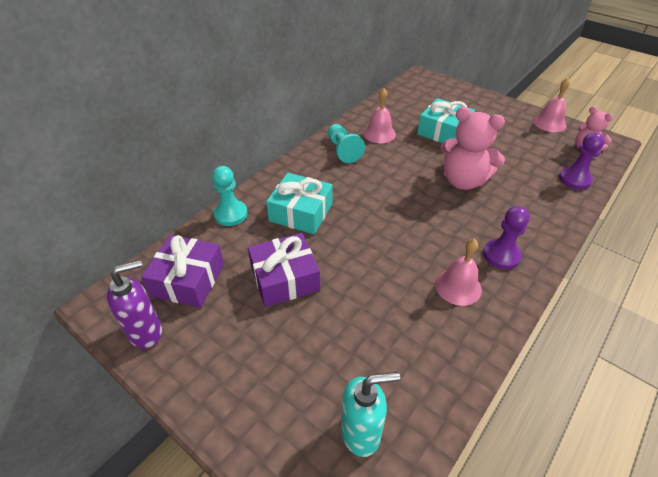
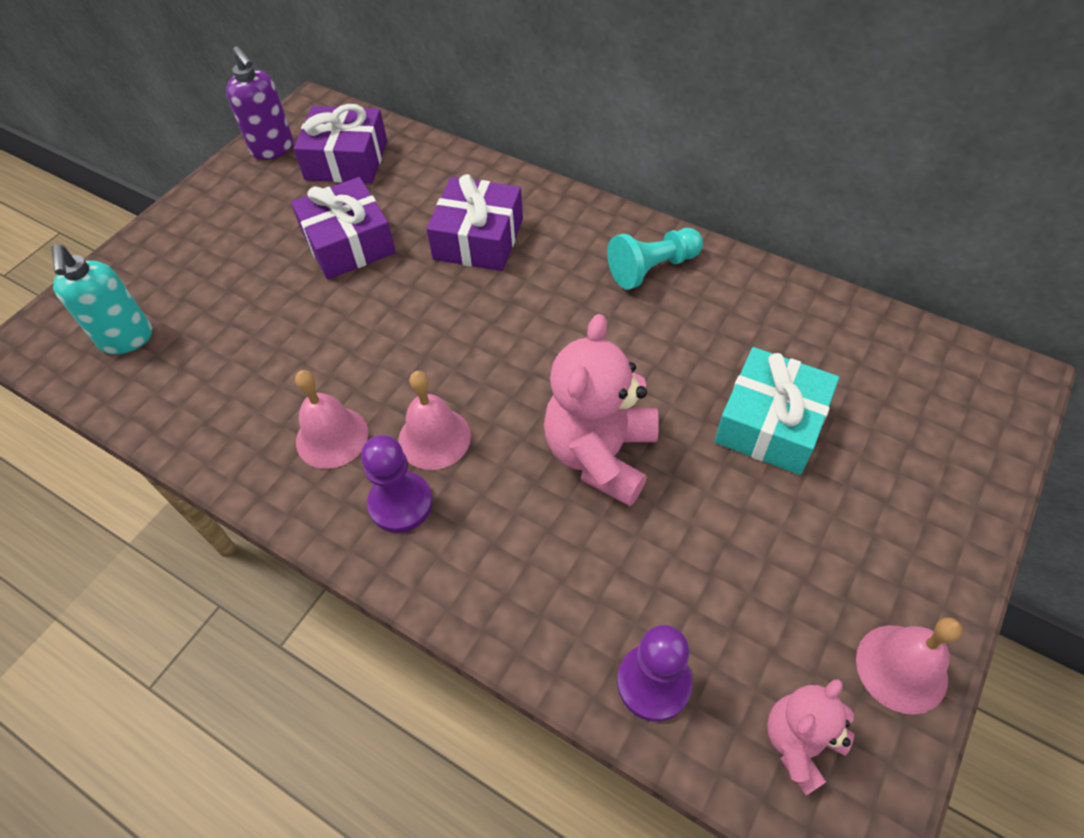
camera: 85 degrees right, 10 degrees up
(231, 214) = (466, 169): turquoise pawn -> none
(301, 212) = (478, 239): turquoise gift -> purple gift
(379, 133) = (724, 315): pink bell -> pink bell (434, 438)

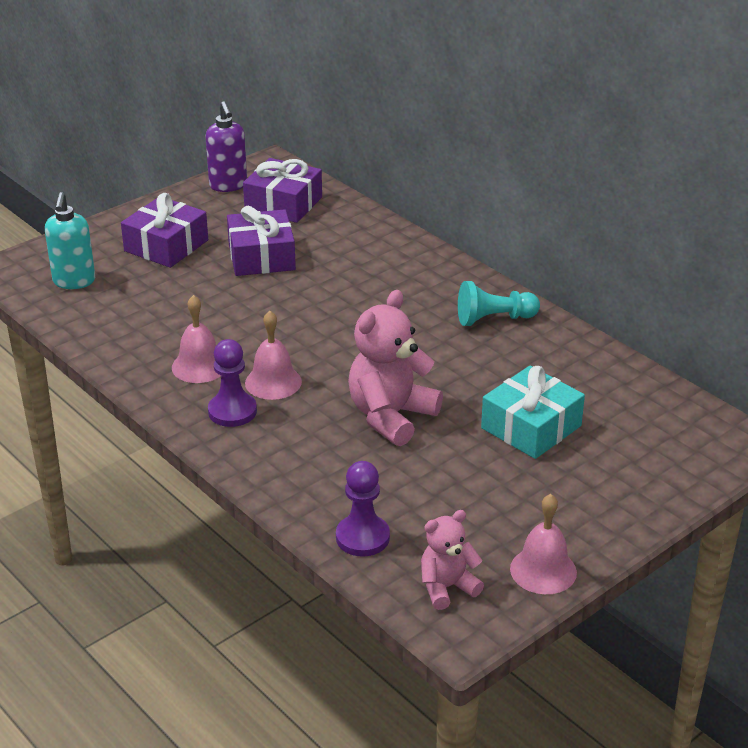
camera: 15 degrees right, 20 degrees down
(478, 239) = (364, 274): purple gift -> purple gift (166, 246)

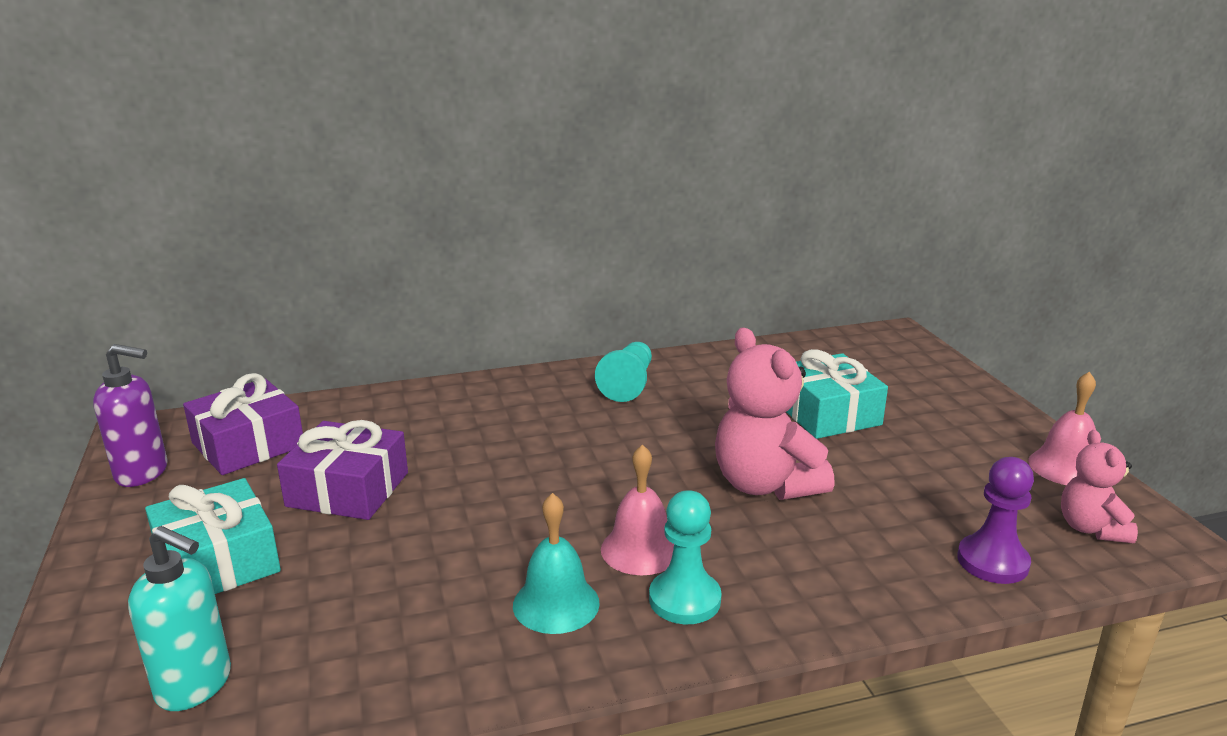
camera: 65 degrees left, 10 degrees down
(166, 246) = (218, 561): purple gift -> turquoise gift
(199, 366) = (556, 604): pink bell -> turquoise bell
(232, 411) = (684, 600): purple pawn -> turquoise pawn

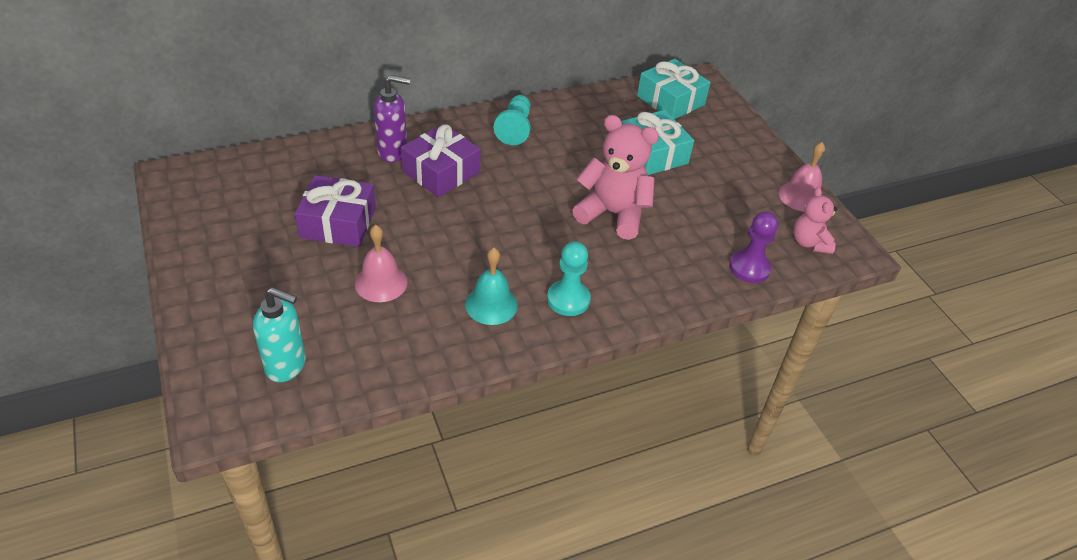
camera: 10 degrees left, 20 degrees up
(143, 473) = (189, 212): purple soap dispenser -> purple soap dispenser (393, 152)
(218, 561) = (269, 281): turquoise gift -> turquoise gift (670, 100)
(248, 444) = (256, 186): purple gift -> purple gift (441, 172)
(640, 549) = (538, 265): pink bell -> pink bell (381, 283)
(765, 485) = (613, 214): pink teddy bear -> pink teddy bear turned 150 degrees clockwise

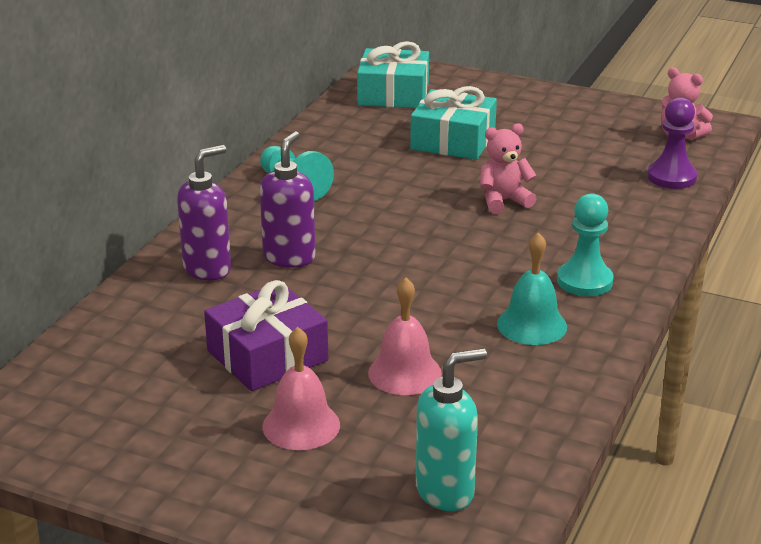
camera: 40 degrees left, 15 degrees down
(441, 172) = (289, 257): purple gift -> purple soap dispenser
(613, 214) = (503, 201): pink teddy bear -> pink teddy bear, size x0.58
(801, 196) = (619, 109): pink bell -> pink bell (301, 425)

